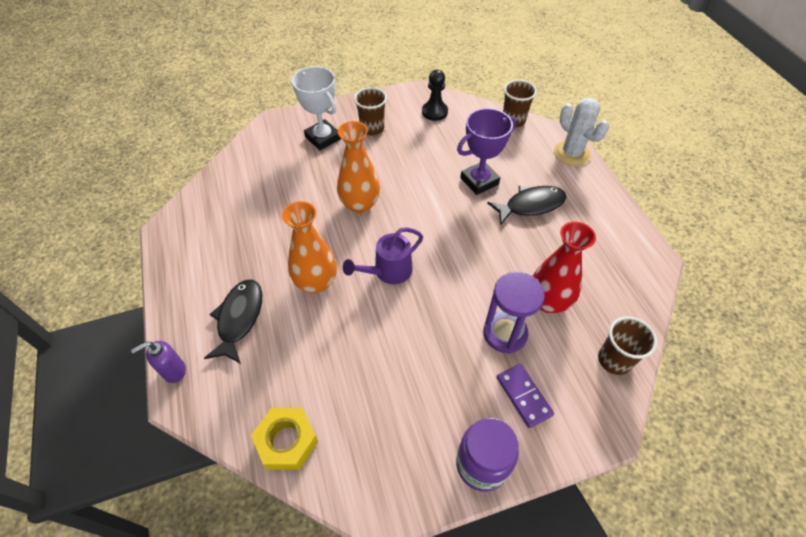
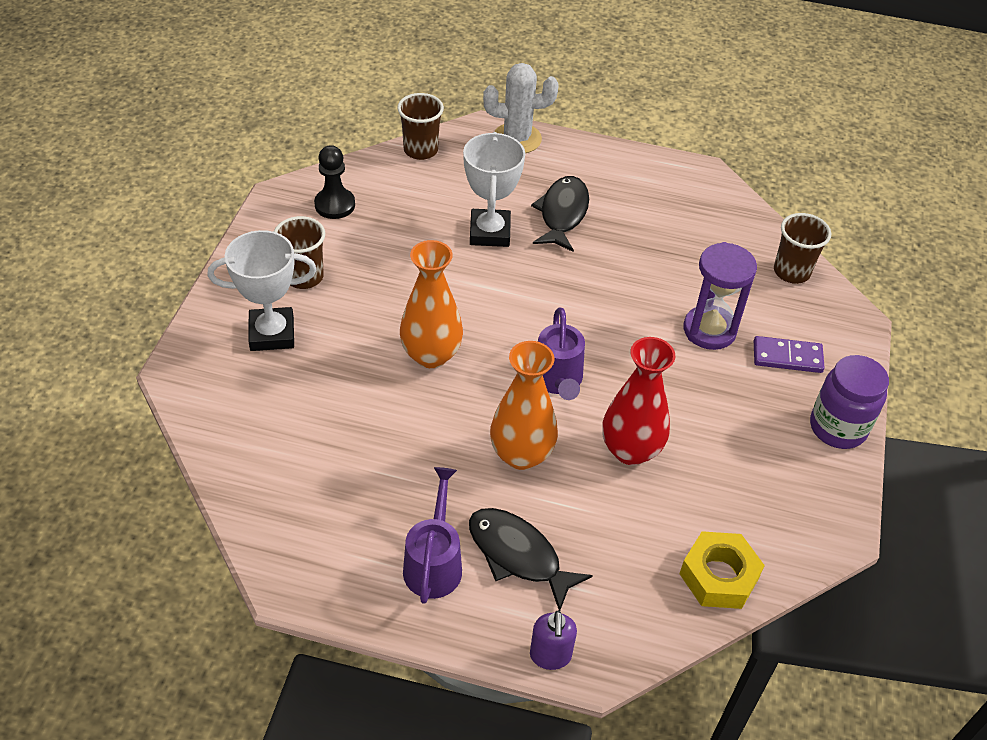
camera: 60 degrees left, 5 degrees down
(212, 281) = (434, 562): none -> purple watering can
(479, 181) = (489, 232): purple trophy -> white trophy
(548, 301) = (695, 276): red vase -> red vase (630, 450)

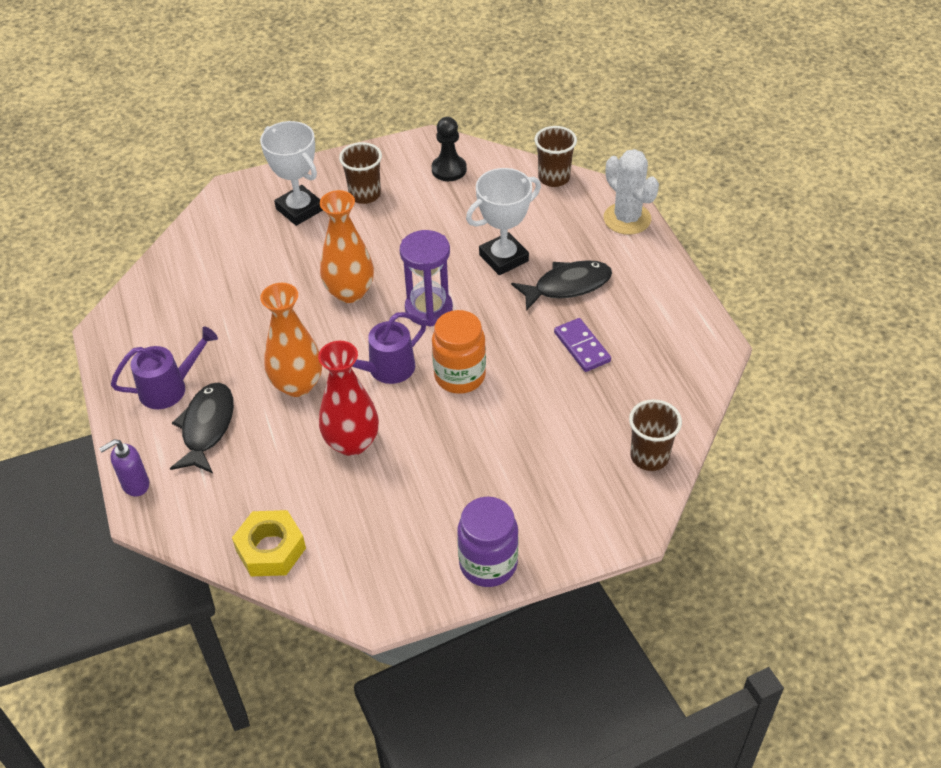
camera: 60 degrees right, 0 degrees up
(609, 335) = (460, 376): none -> orange jar
(709, 330) = (523, 433): purple hourglass -> purple hourglass (428, 309)
(787, 357) = (540, 496): purple domino -> purple domino (582, 347)

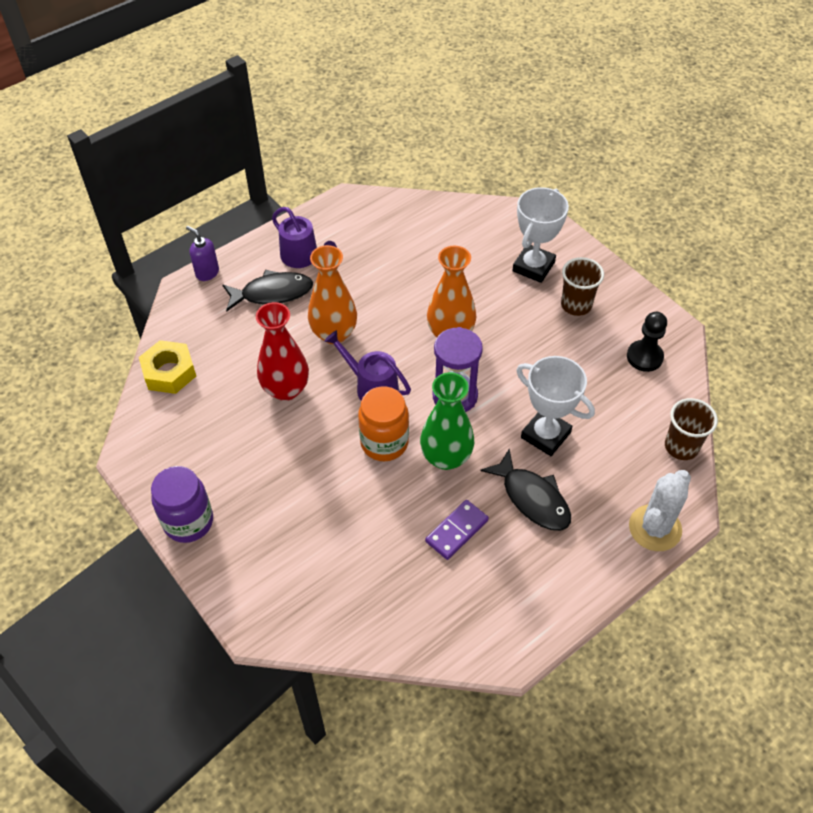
camera: 70 degrees right, 5 degrees up
(497, 333) = (446, 457): none -> green vase
(649, 456) = (340, 622): brown cup -> none

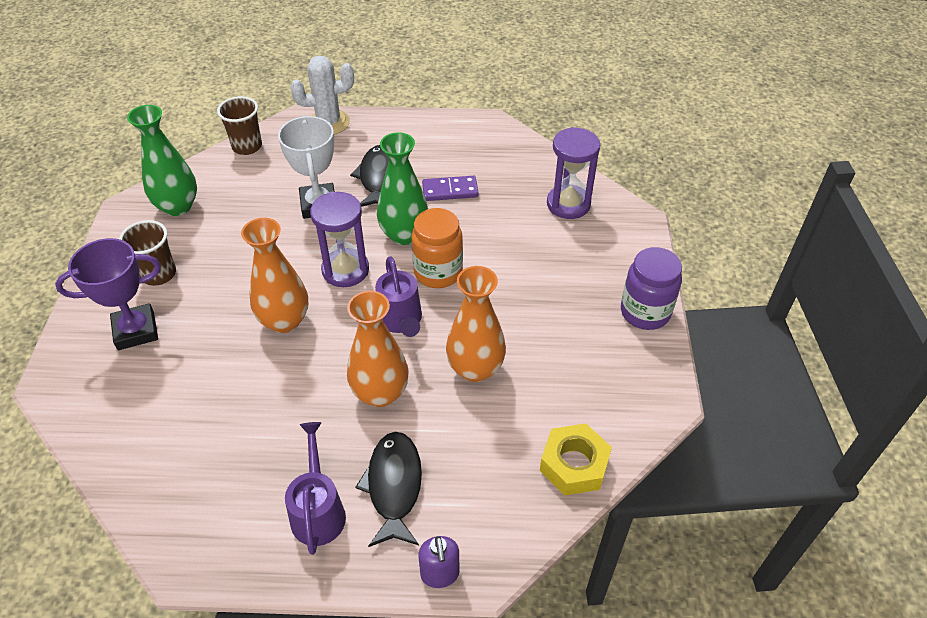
camera: 140 degrees left, 5 degrees down
(272, 293) = (394, 486): black fish -> black fish turned 60 degrees clockwise
(286, 389) = (475, 368): red vase -> orange vase
(336, 595) = (568, 204): none -> purple hourglass
(533, 267) = (136, 331): white trophy -> purple trophy
(644, 357) = (178, 206): black pawn -> green vase

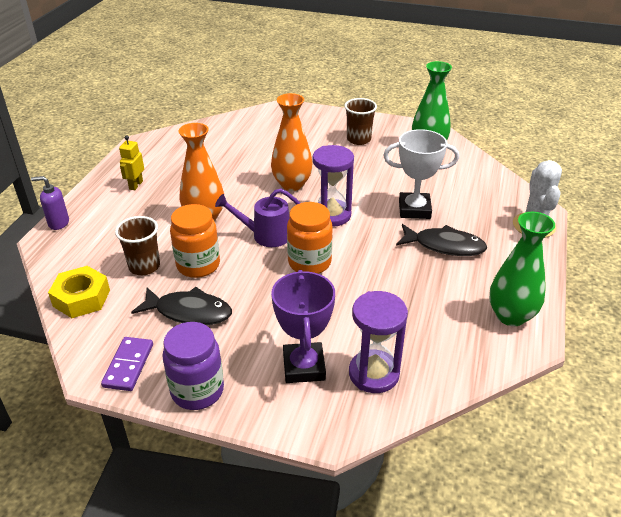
camera: 105 degrees right, 10 degrees down
(136, 331) = (310, 131): purple trophy -> purple trophy (304, 367)
(247, 146) = (499, 180): brown cup -> brown cup (144, 266)
(318, 510) = (136, 185): purple watering can -> yellow robot
(394, 486) = (129, 214): black fish -> black fish (189, 312)
(404, 235) = (362, 250): green vase -> green vase (511, 316)
(450, 191) = (416, 288): purple domino -> purple domino (128, 365)
(475, 368) = (198, 265): orange vase -> orange jar

